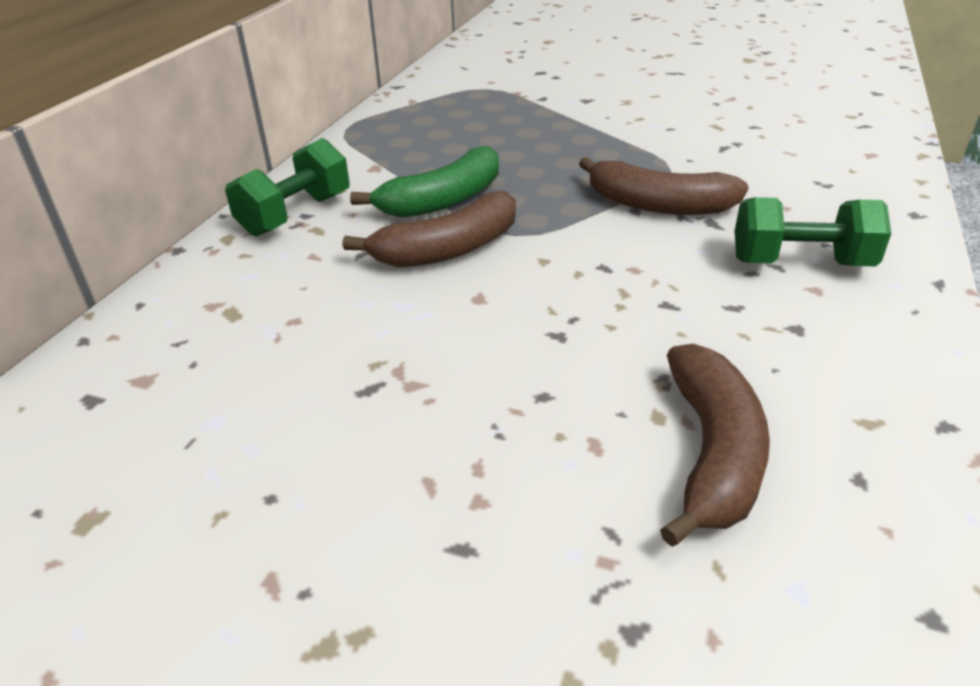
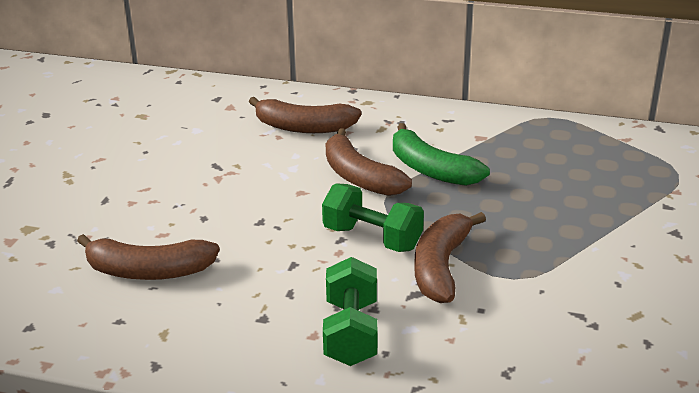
camera: 85 degrees right, 5 degrees down
(277, 294) = (303, 127): none -> brown banana
(295, 215) = (400, 118): green dumbbell -> green dumbbell (372, 238)

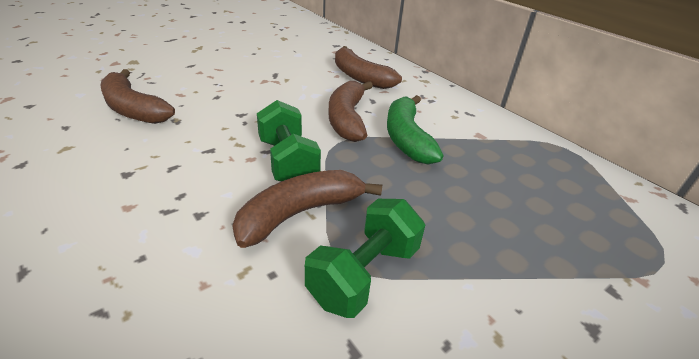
camera: 35 degrees right, 5 degrees up
(351, 332) = (150, 222): green dumbbell -> green dumbbell (364, 274)

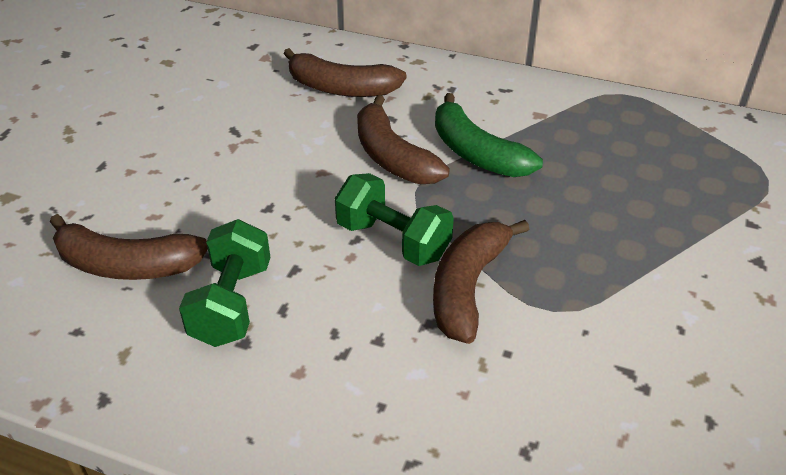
camera: 30 degrees left, 5 degrees up
(364, 274) = (577, 311): green dumbbell -> green dumbbell (232, 304)

